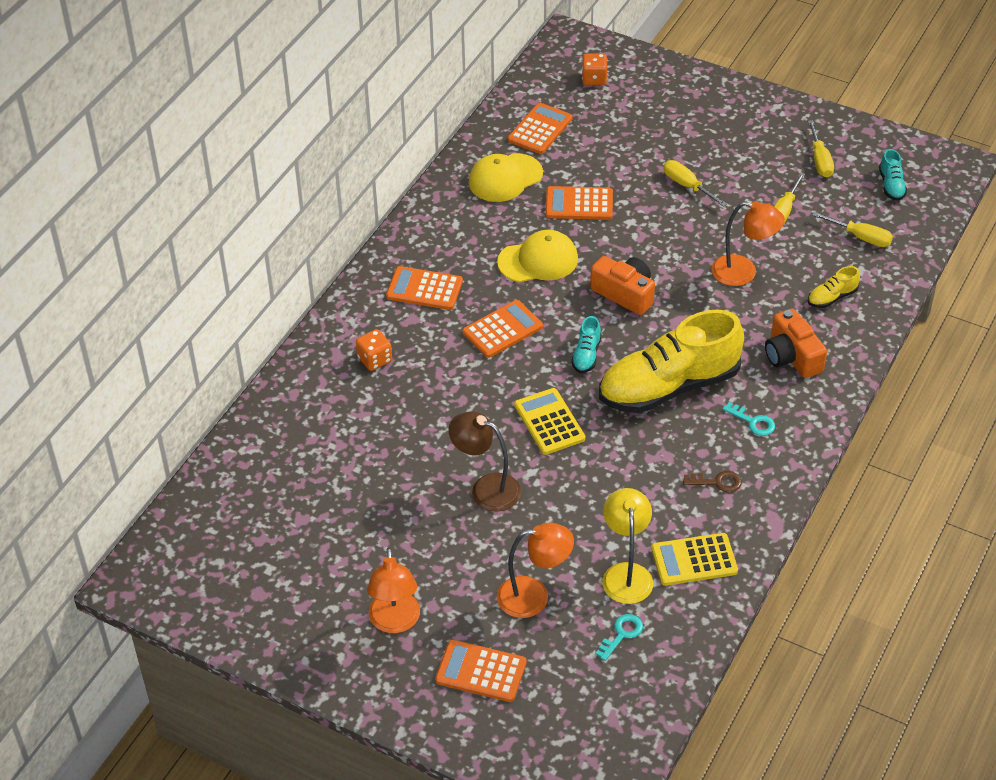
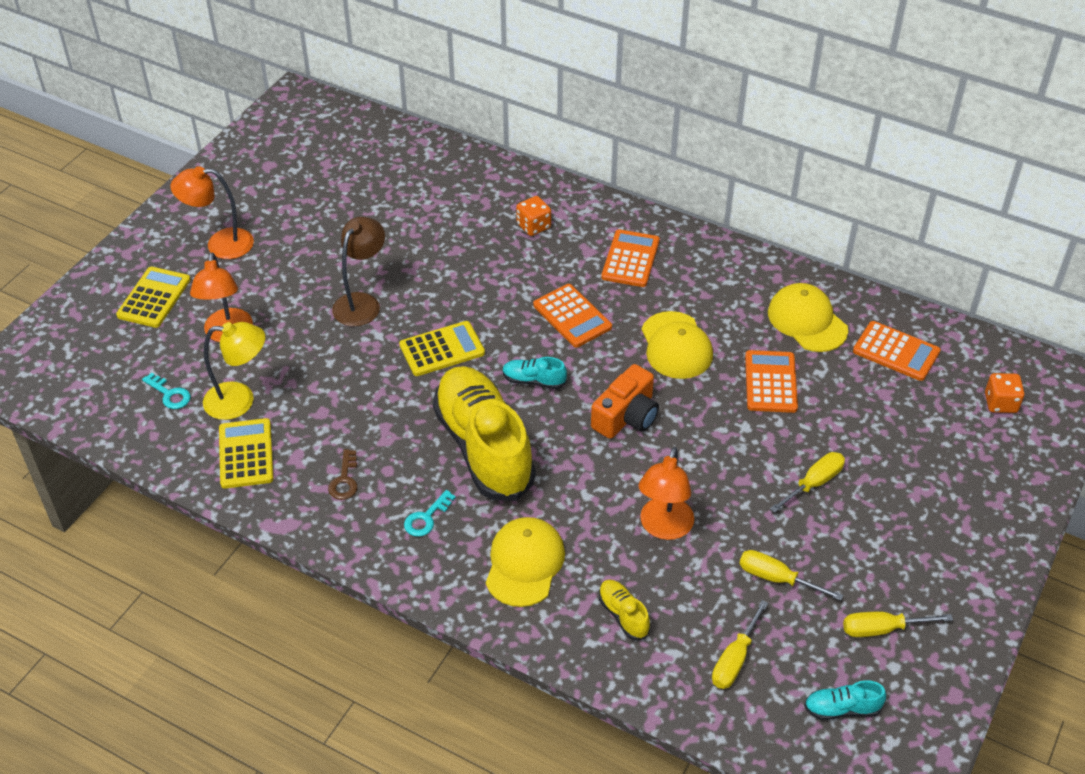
camera: 90 degrees right, 0 degrees up
(481, 671) = (154, 298): orange calculator -> yellow calculator
(792, 356) = (524, 563): orange camera -> yellow cap

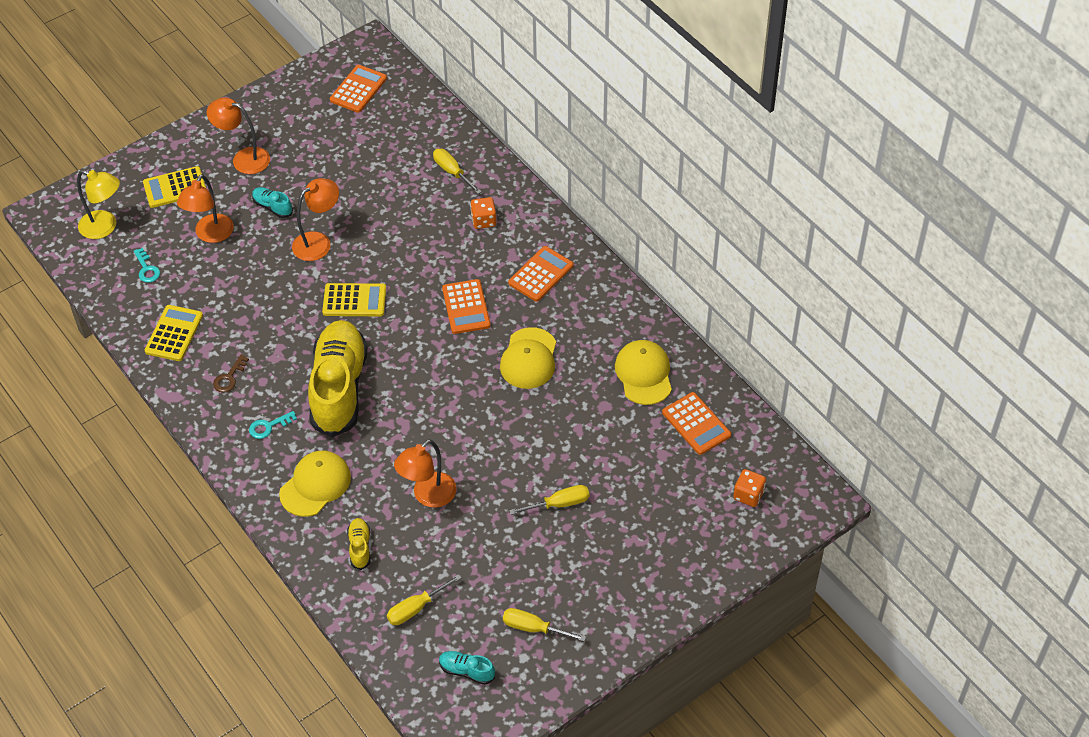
camera: 25 degrees right, 5 degrees up
(154, 298) = (175, 188): yellow calculator -> yellow calculator turned 150 degrees counterclockwise
(240, 400) = (191, 291): yellow lamp -> yellow lamp (105, 227)
(362, 303) = (318, 242): brown lamp -> orange lamp
(534, 381) = (405, 349): turquoise shoe -> turquoise shoe (272, 207)
(626, 416) = (455, 401): orange camera -> none
(770, 382) = (581, 414): orange calculator -> orange calculator (358, 89)
(777, 579) = (484, 563): yellow screwdriver -> yellow screwdriver (452, 172)

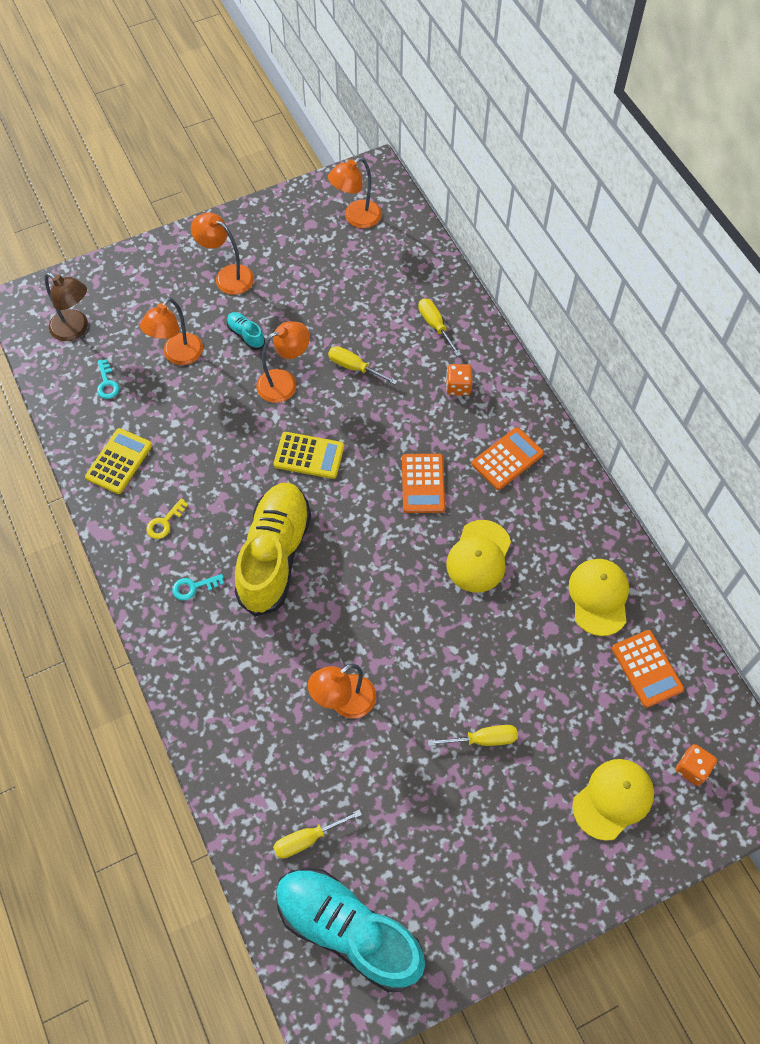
camera: 10 degrees right, 10 degrees up
(105, 227) = (75, 329): yellow lamp -> brown lamp
(175, 188) = (153, 297): yellow calculator -> none
(229, 378) = (164, 522): brown key -> yellow key
(315, 485) = (228, 666): yellow cap -> yellow cap (613, 799)
(358, 89) = (356, 218): orange calculator -> orange lamp
(360, 547) = (261, 751): yellow shoe -> none
(466, 671) = (348, 930): turquoise shoe -> turquoise shoe, size x2.49
(534, 628) = (431, 891): yellow screwdriver -> yellow screwdriver (354, 367)

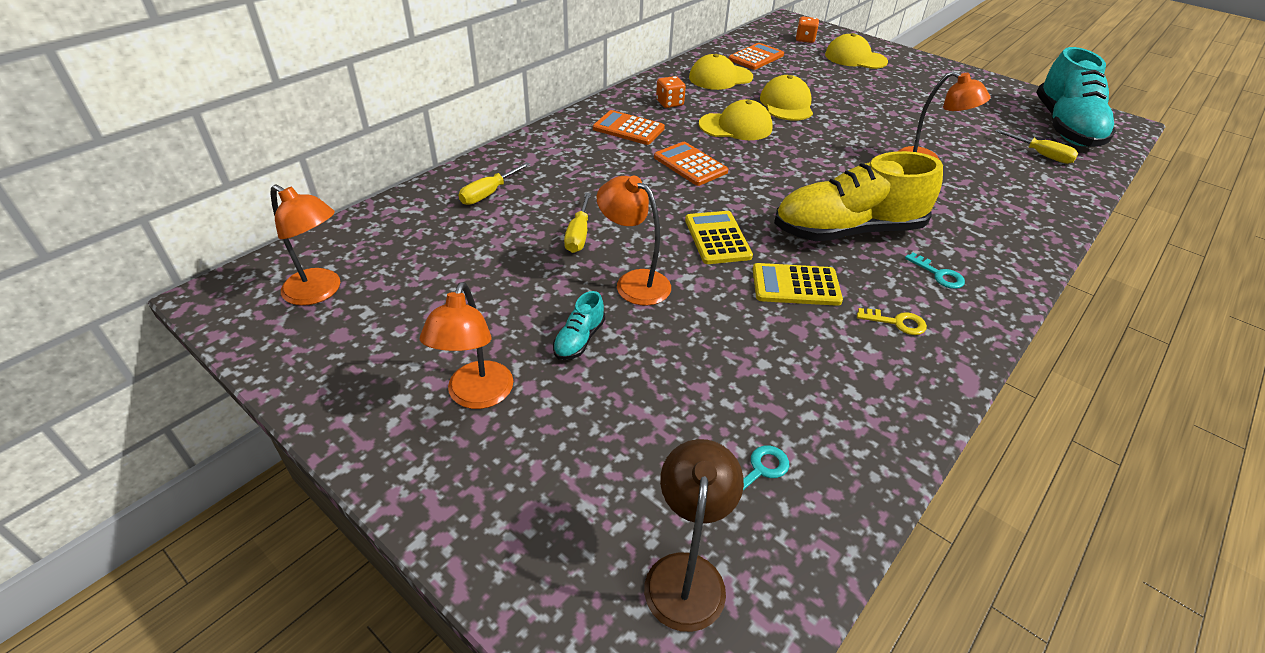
camera: 115 degrees left, 20 degrees down
(119, 461) = (864, 399): yellow calculator -> yellow calculator (795, 285)
(178, 355) = (655, 401): orange lamp -> none
(423, 483) = (690, 164): orange calculator -> orange calculator turned 105 degrees counterclockwise
(458, 386) = (563, 166): orange dice -> orange dice (669, 103)
(483, 739) = (876, 102): yellow screwdriver -> none
(511, 634) = (786, 104): none -> yellow cap

